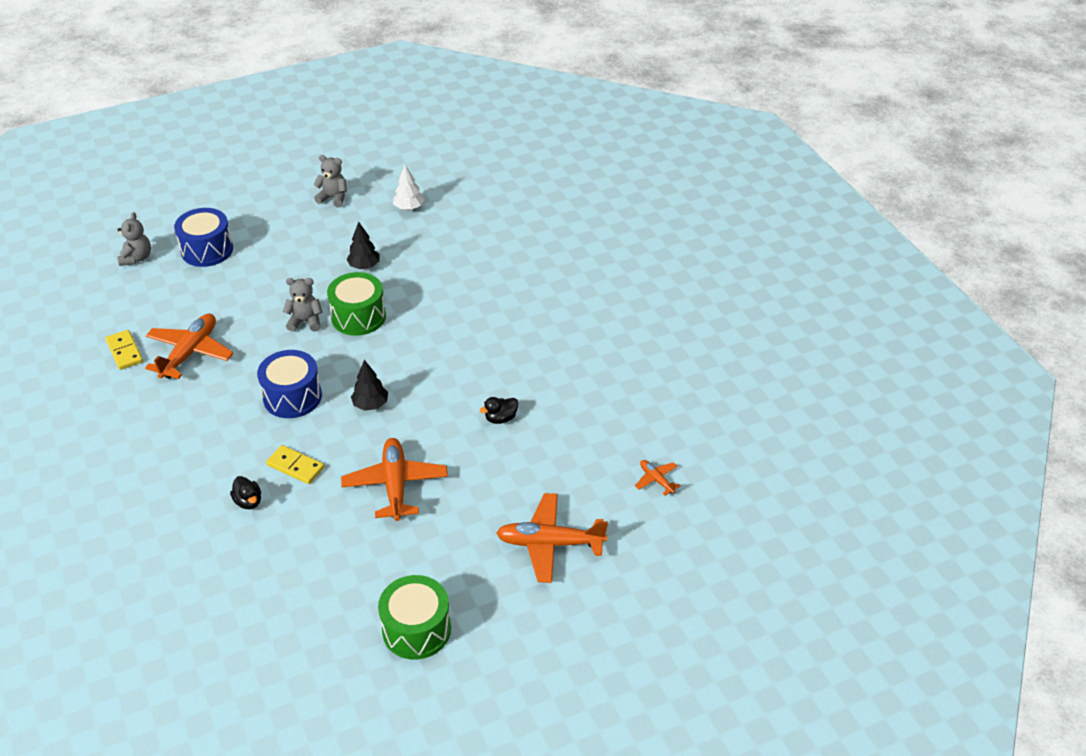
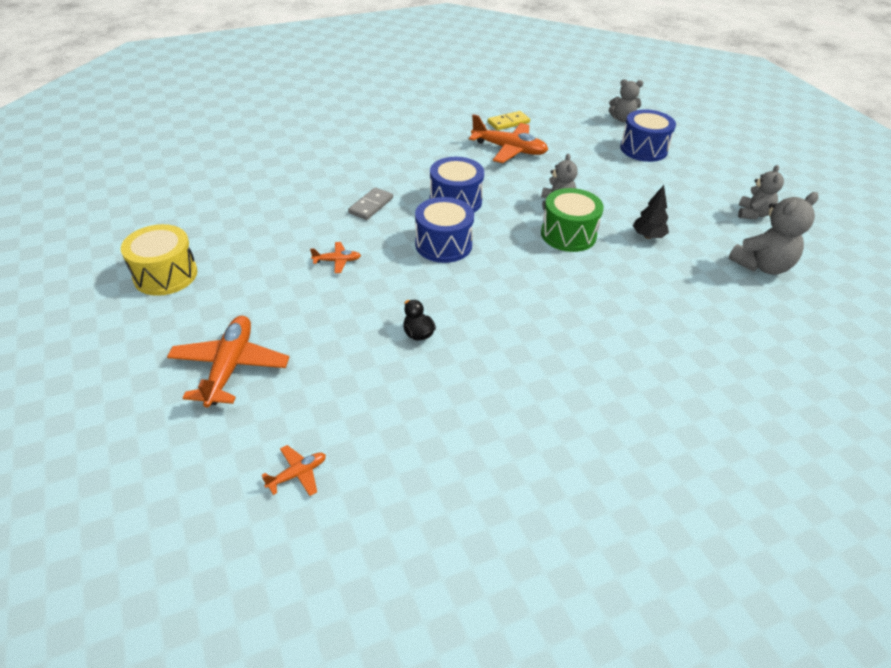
camera: 90 degrees right, 0 degrees up
(248, 501) = (336, 185): black duck -> none
(295, 466) = (371, 206): yellow domino -> grey domino
(370, 405) = (443, 244): black tree -> blue drum
(395, 485) = (337, 261): orange plane -> orange plane, size x0.49
(409, 207) = (762, 265): white tree -> grey teddy bear
(416, 629) = (165, 275): green drum -> yellow drum

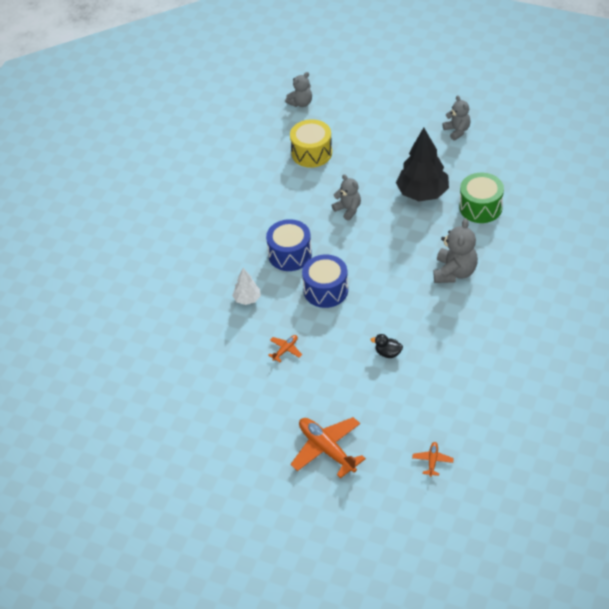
camera: 40 degrees left, 5 degrees up
(165, 275) = (207, 440): yellow drum -> yellow drum (311, 153)
(371, 206) = (247, 299): grey domino -> white tree
(508, 123) = (234, 163): yellow domino -> none
(509, 149) = (266, 187): orange plane -> none
(568, 234) = (381, 227): green drum -> green drum (480, 207)
(643, 149) = (344, 122): blue drum -> none
(648, 236) = (422, 193): black tree -> black tree, size x1.96
(762, 265) = (497, 168): grey teddy bear -> grey teddy bear (454, 272)

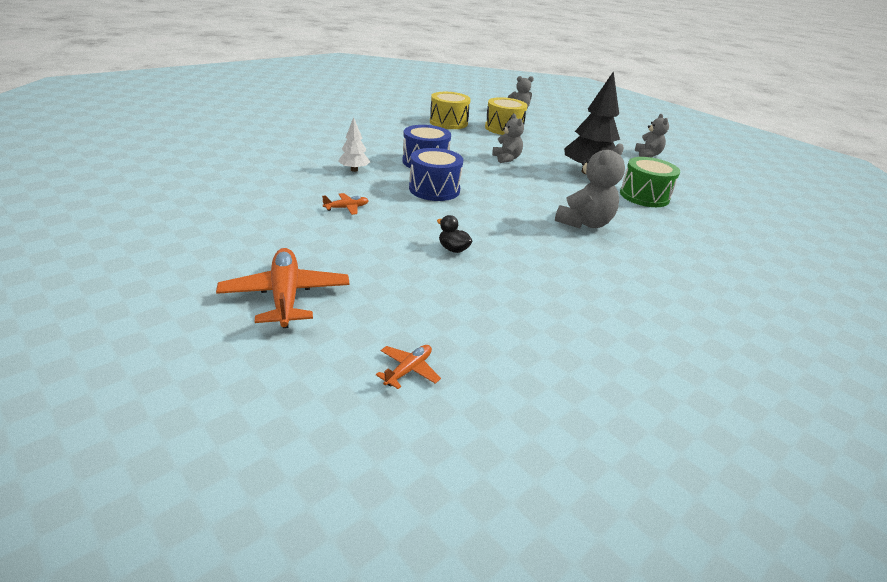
camera: 20 degrees right, 15 degrees down
(257, 171) = (448, 122): none -> yellow drum

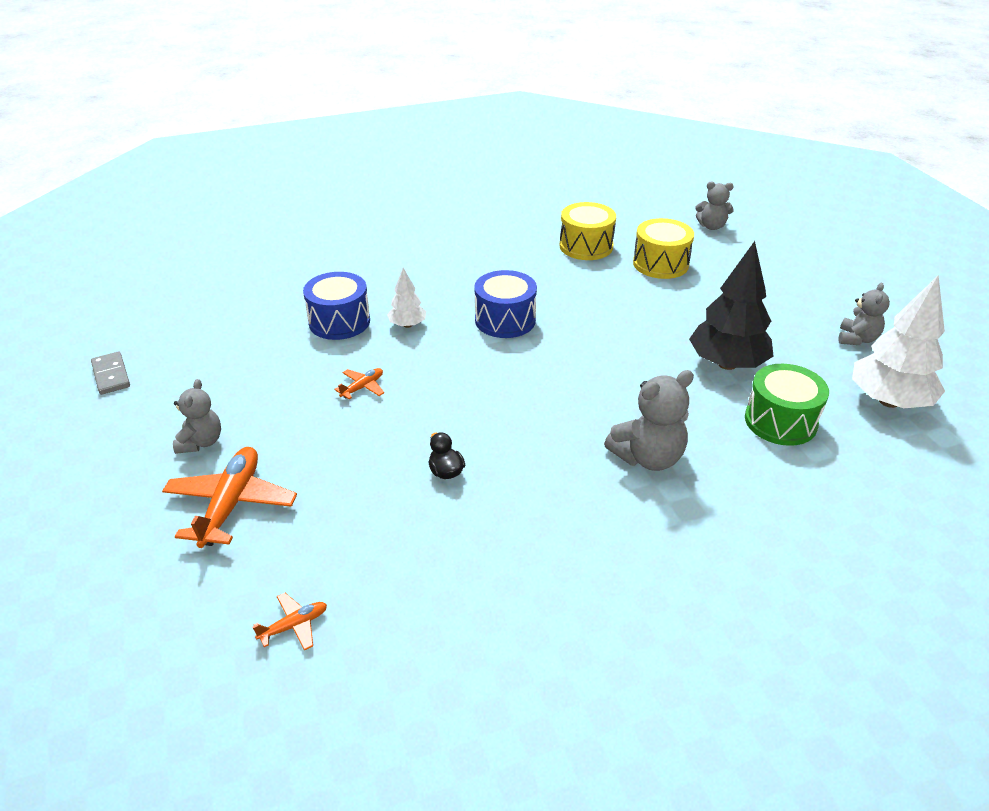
camera: 25 degrees right, 5 degrees up
(99, 224) = (111, 375): none -> grey domino
(346, 208) = (362, 387): orange plane -> orange plane turned 45 degrees counterclockwise
(434, 189) = (486, 370): blue drum -> blue drum (339, 322)
(506, 158) = (622, 325): grey teddy bear -> grey teddy bear (201, 442)
(691, 180) = (889, 401): none -> white tree

